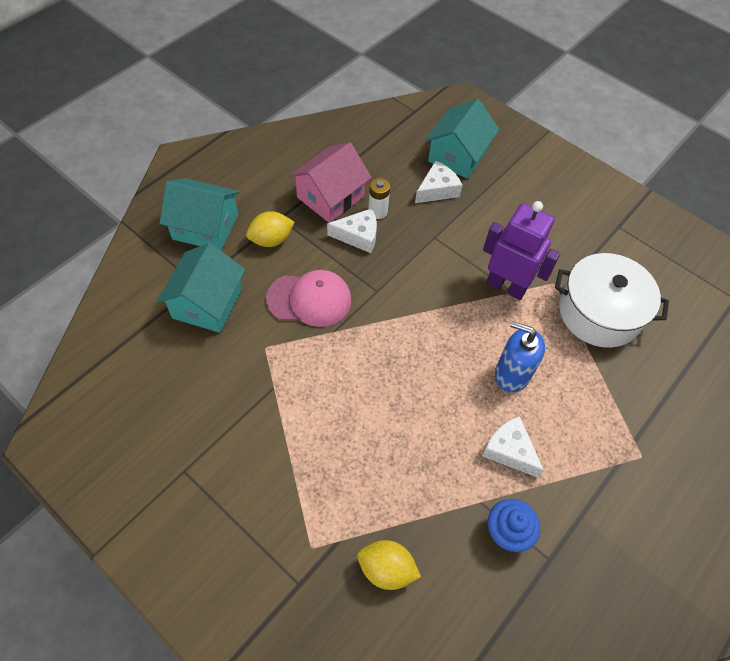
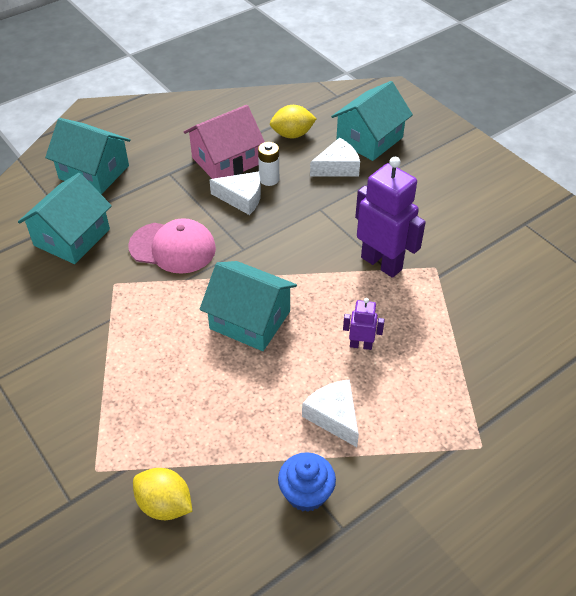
camera: 15 degrees right, 10 degrees down
(271, 240) = (153, 191): yellow lemon -> yellow lemon (292, 135)
(405, 365) = (250, 320): none -> turquoise house
(512, 374) = (361, 345): blue soap dispenser -> purple robot
(599, 312) = (477, 301): white pot -> none

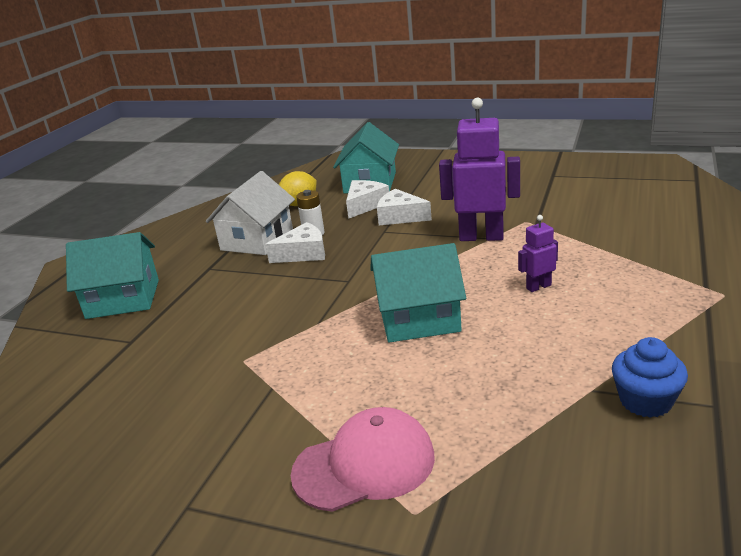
camera: 30 degrees left, 20 degrees down
(72, 237) = (151, 351): turquoise house -> none
(165, 505) = (530, 494): yellow lemon -> none
(173, 247) = (276, 309): pink cap -> pink cap (364, 465)
(225, 161) = (257, 240): pink house -> white house
(334, 416) = (586, 339): white cheese -> white cheese (400, 217)

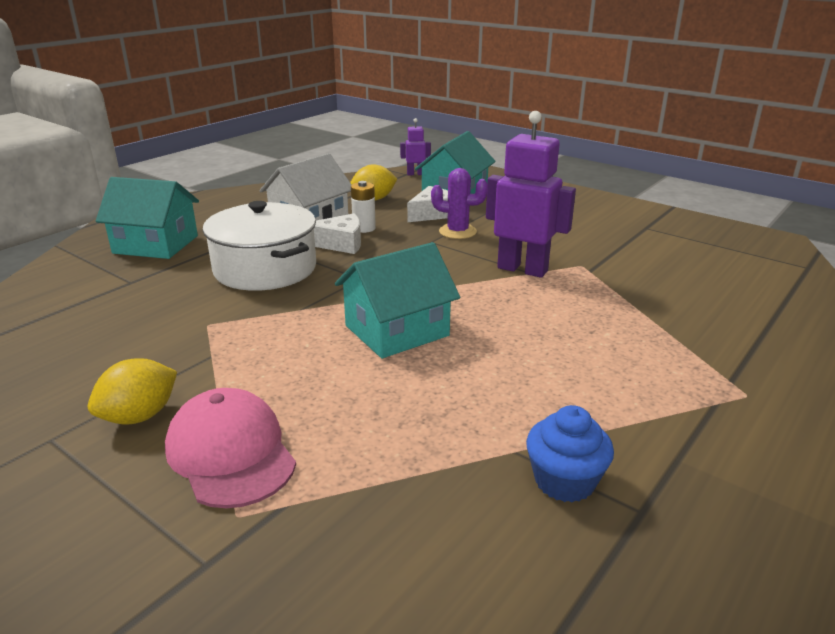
camera: 15 degrees right, 0 degrees up
(253, 295) = (265, 269): none -> white pot
(253, 460) = (139, 416): none -> yellow lemon
(364, 465) = (231, 453): pink cap -> pink cap turned 120 degrees counterclockwise
(400, 217) = (457, 232): white cheese -> purple cactus
(419, 318) = (396, 331): turquoise house -> turquoise house turned 45 degrees counterclockwise
(538, 287) = (542, 332): purple robot -> purple robot (415, 174)

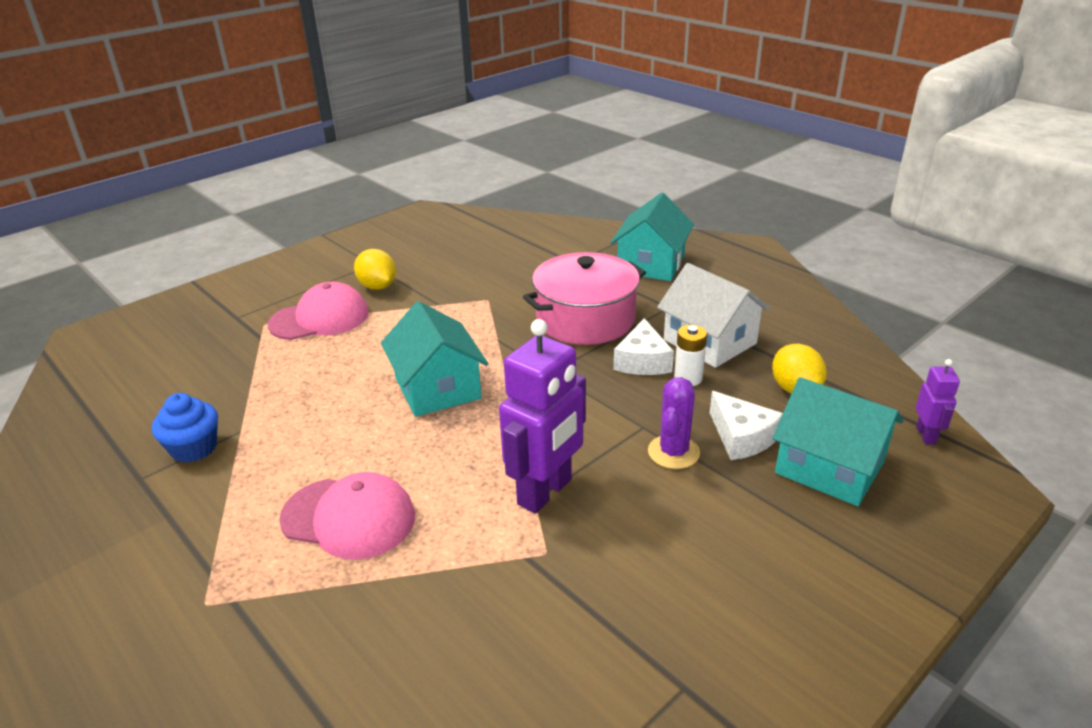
camera: 100 degrees right, 5 degrees up
(265, 269) = (585, 319): white pot -> pink pot
(602, 345) = (349, 518): none -> pink cap

